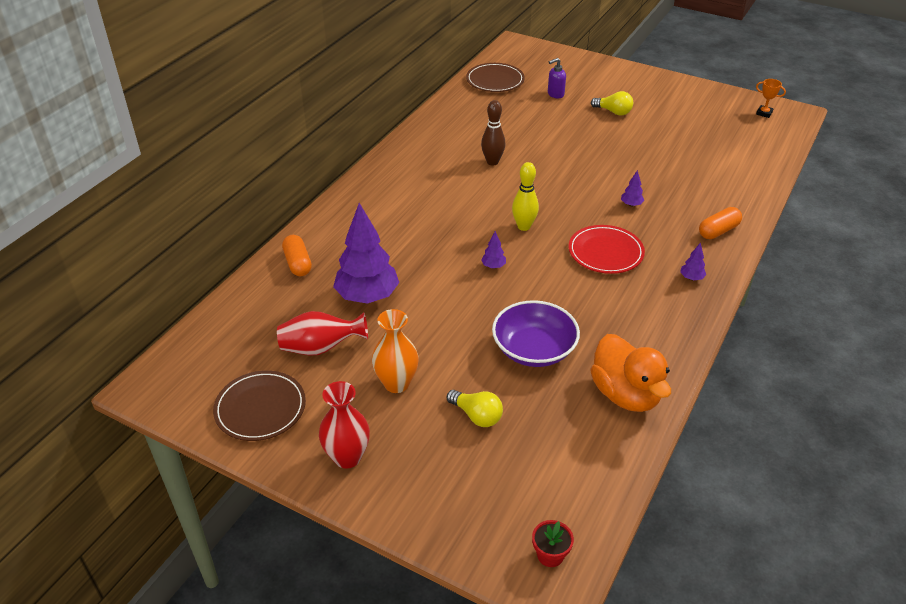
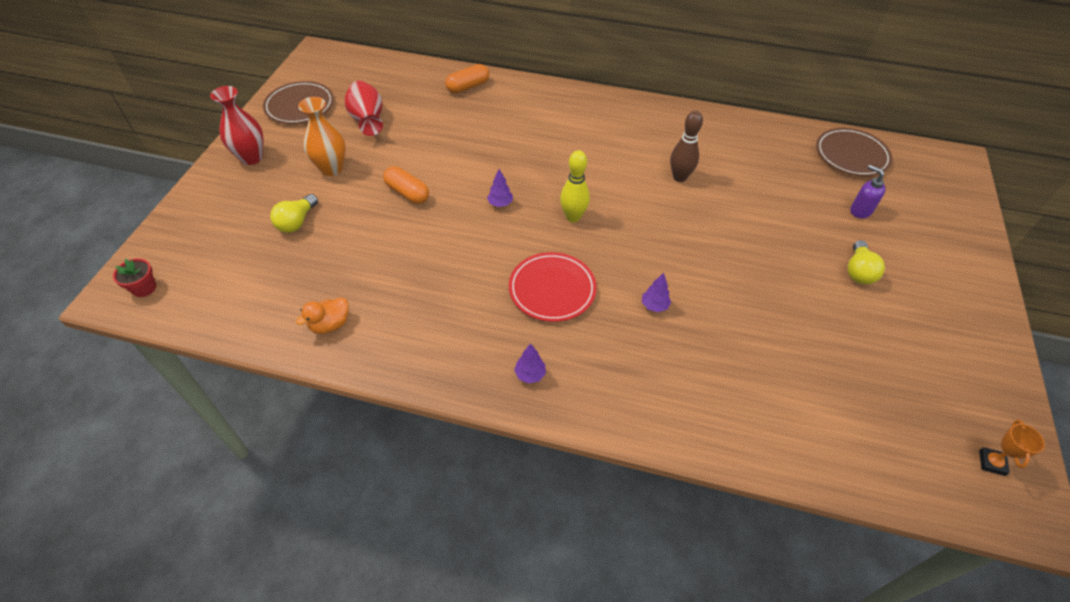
camera: 75 degrees right, 10 degrees up
(367, 297) = (435, 132): purple tree -> none
(534, 349) = (385, 248): purple bowl -> none
(625, 394) = (330, 324): orange duck -> orange duck, size x0.51
(718, 231) = (636, 401): orange capsule -> orange capsule (407, 193)

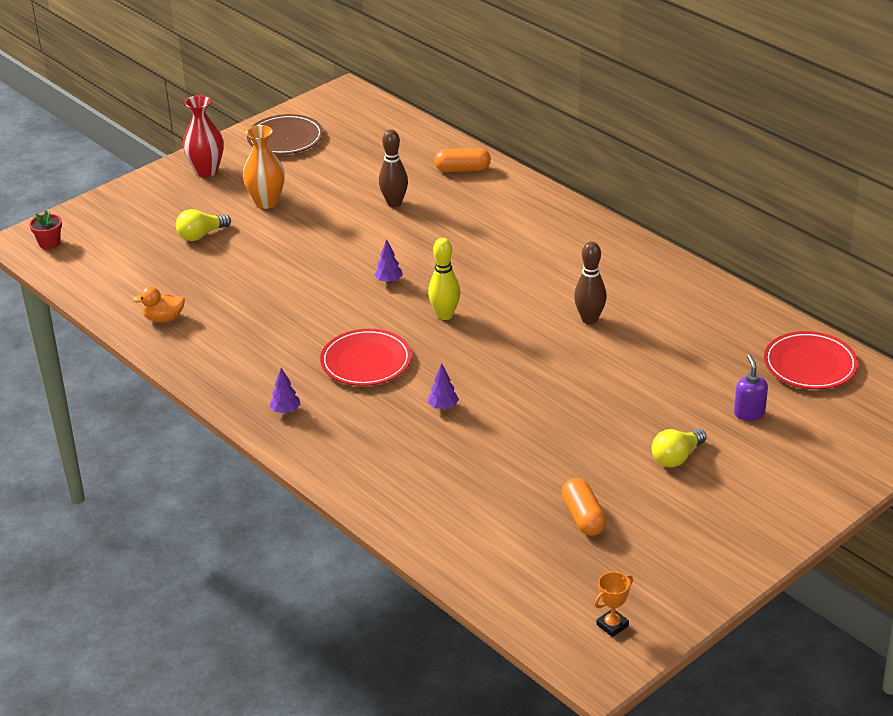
camera: 35 degrees right, 15 degrees down
(368, 120) = (336, 171): red vase -> none
(407, 193) = (314, 244): orange capsule -> orange capsule (583, 517)
(441, 132) = (394, 203): none -> brown bowling pin
(851, 155) = (810, 365): brown plate -> red plate

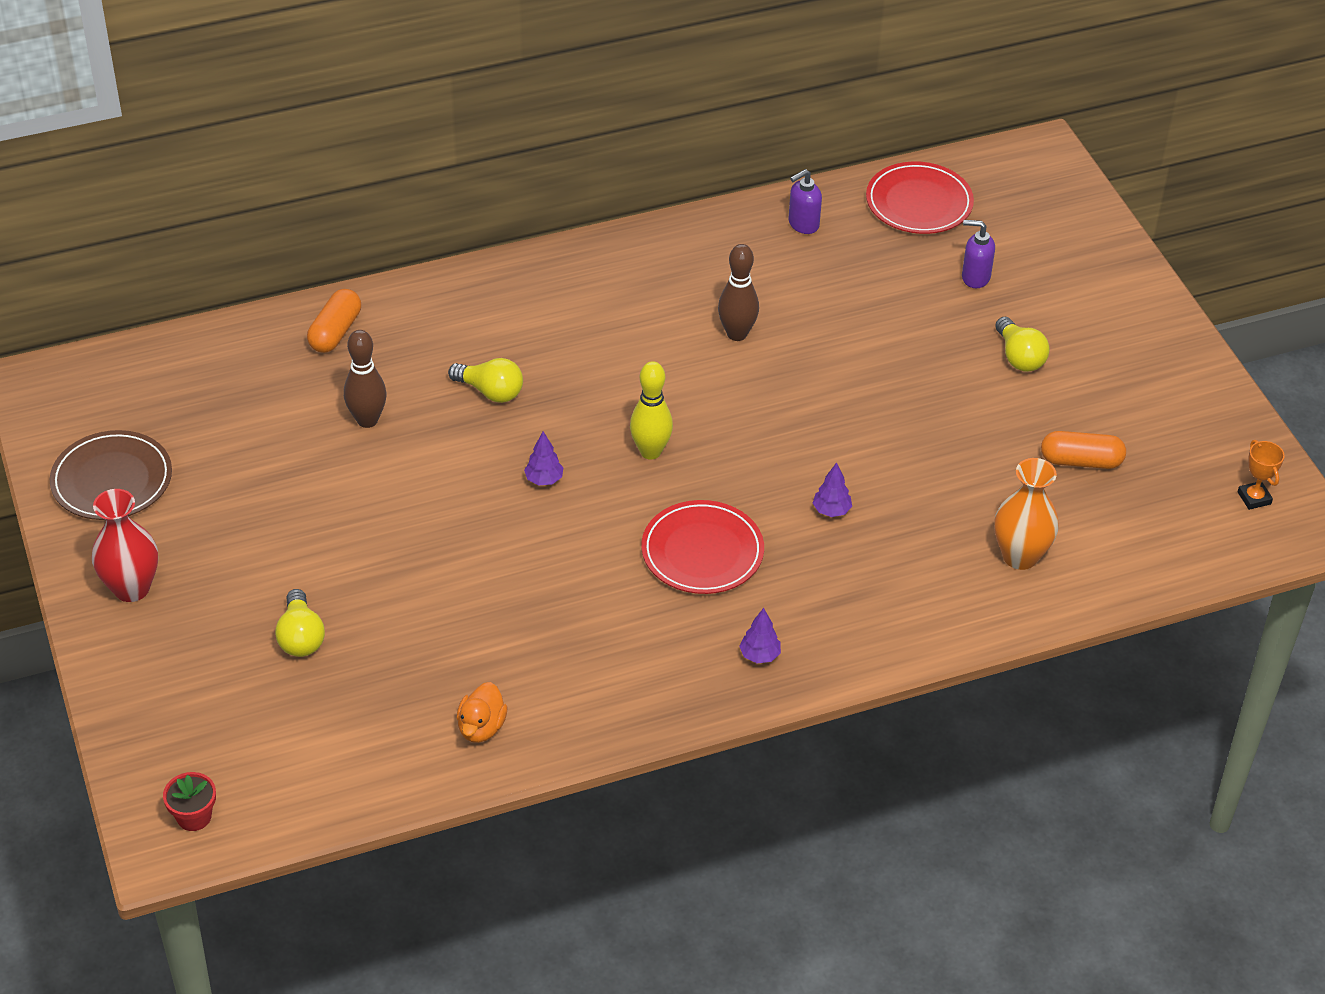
camera: 70 degrees left, 10 degrees up
(266, 202) = (267, 545): orange vase -> orange vase (1020, 556)
(453, 238) = (490, 391): none -> yellow light bulb
(732, 317) = (803, 224): none -> purple soap dispenser

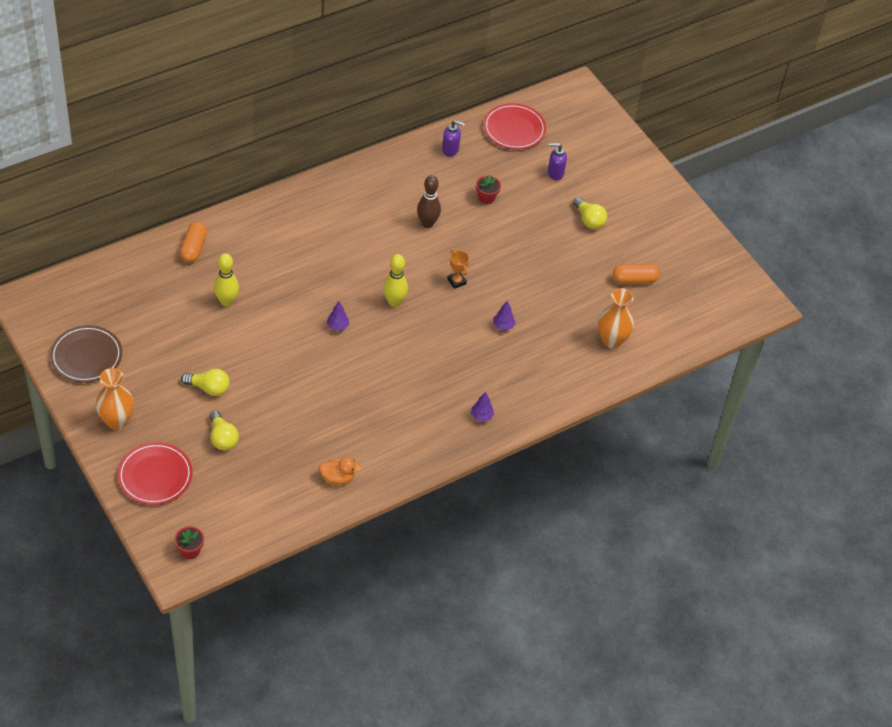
camera: 15 degrees left, 5 degrees up
(131, 588) = (117, 421): red vase -> orange vase
(367, 420) = (227, 301): brown bowling pin -> yellow bowling pin
(481, 727) = (337, 478): orange duck -> orange duck turned 90 degrees counterclockwise
(490, 391) = (294, 275): yellow light bulb -> yellow light bulb (209, 388)
(702, 552) = (437, 359): red plate -> red plate (155, 476)
(803, 224) = (450, 150): purple soap dispenser -> purple soap dispenser turned 120 degrees counterclockwise
(847, 304) = (486, 198): none -> red flower pot
(1254, 498) = (731, 291): orange trophy -> orange trophy (456, 281)

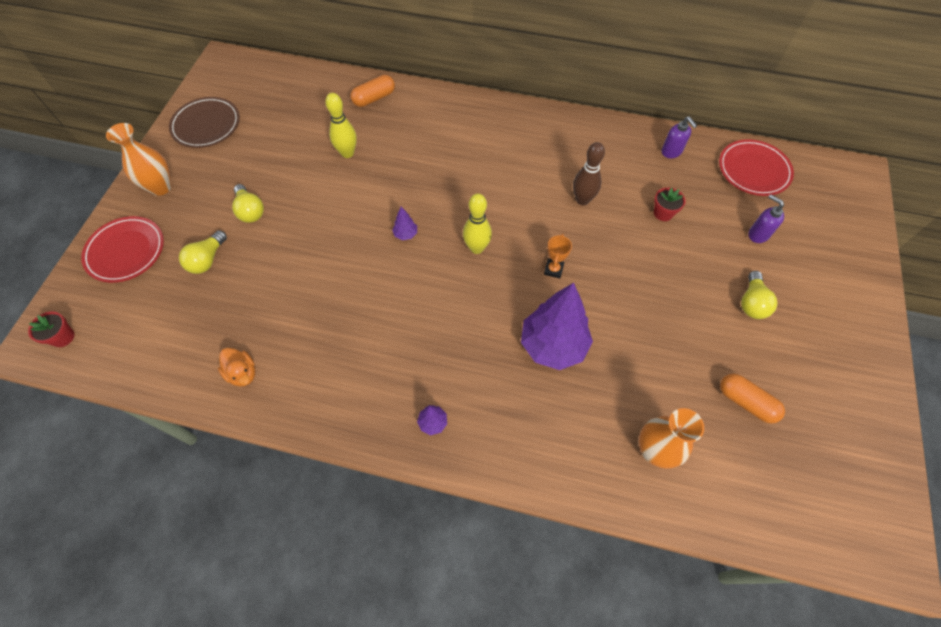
camera: 50 degrees right, 10 degrees up
(503, 326) = (553, 345): purple tree -> purple tree, size x2.47

